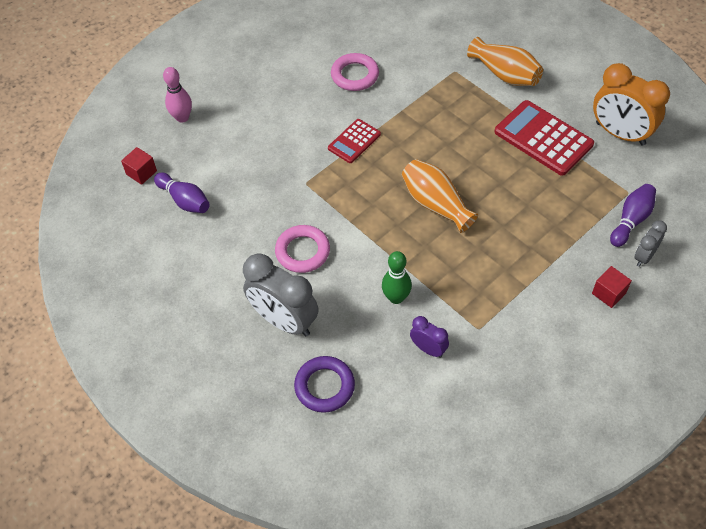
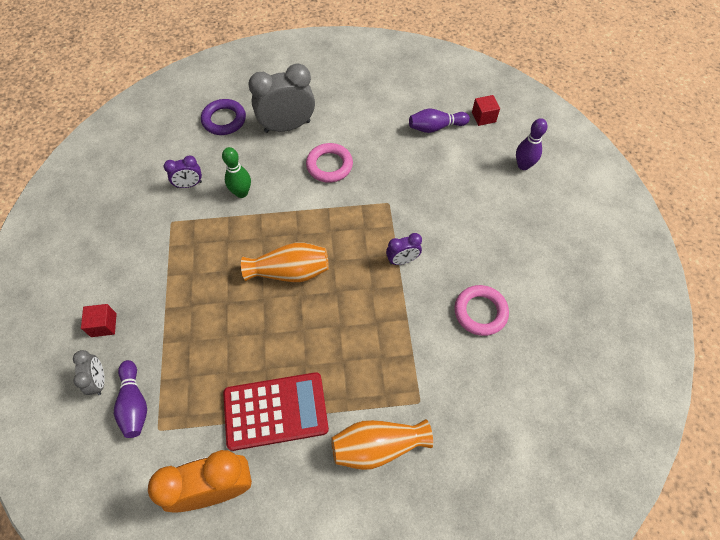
camera: 125 degrees right, 5 degrees up
(182, 117) = (523, 165): pink bowling pin -> purple bowling pin
(354, 141) = (402, 260): red calculator -> purple clock

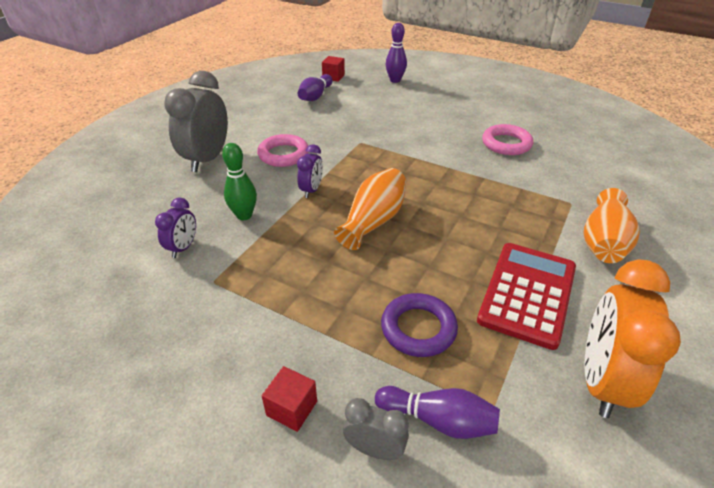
camera: 55 degrees left, 20 degrees down
(224, 120) = (139, 192): purple ring -> purple ring (418, 328)
(402, 260) = (424, 158): purple clock -> purple clock (311, 190)

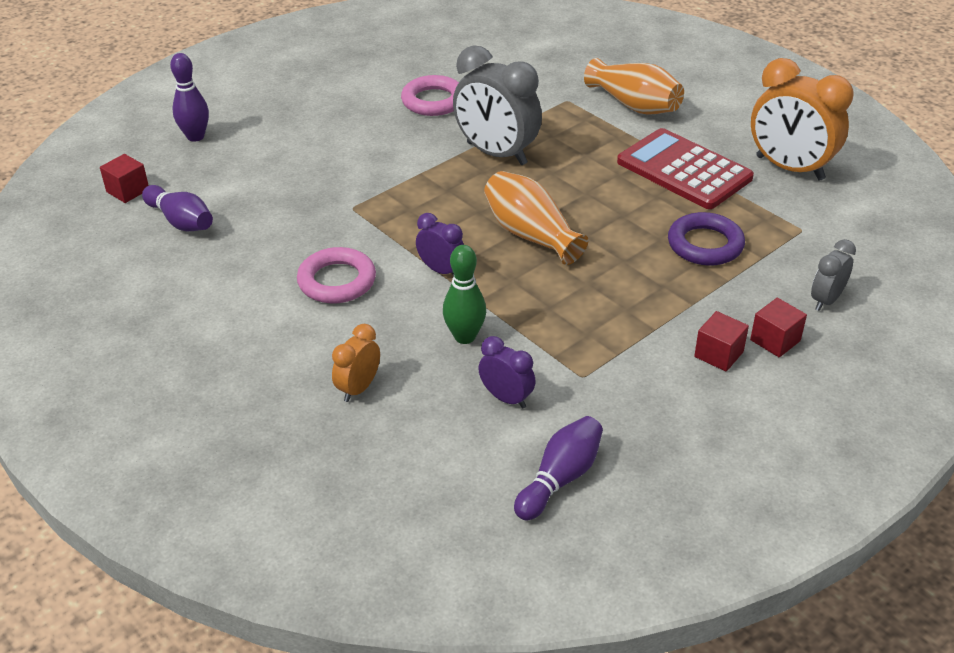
camera: 70 degrees left, 0 degrees up
(184, 185) = (358, 388): none -> orange clock
(207, 159) = (298, 359): grey clock -> grey clock (496, 154)
(259, 364) = (718, 354): none -> red cube
(438, 420) = (806, 260): purple bowling pin -> purple bowling pin (560, 478)

